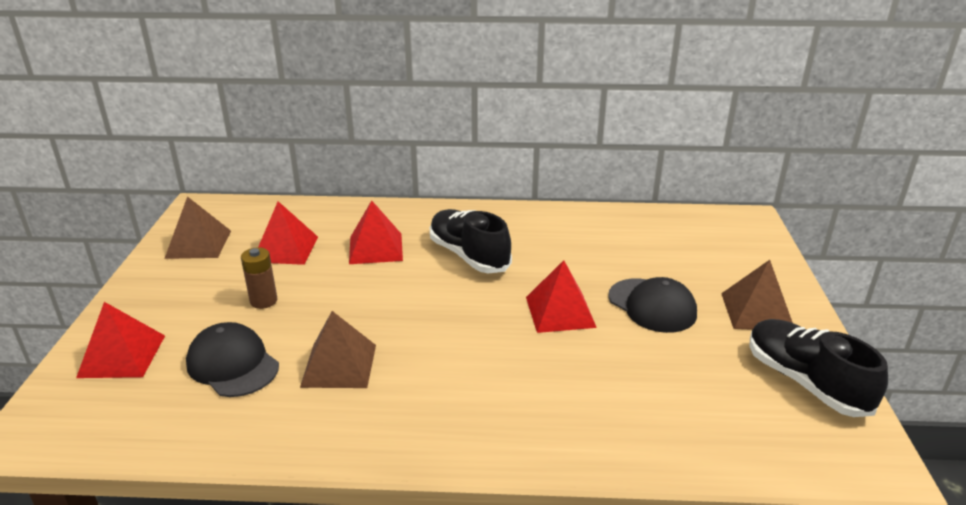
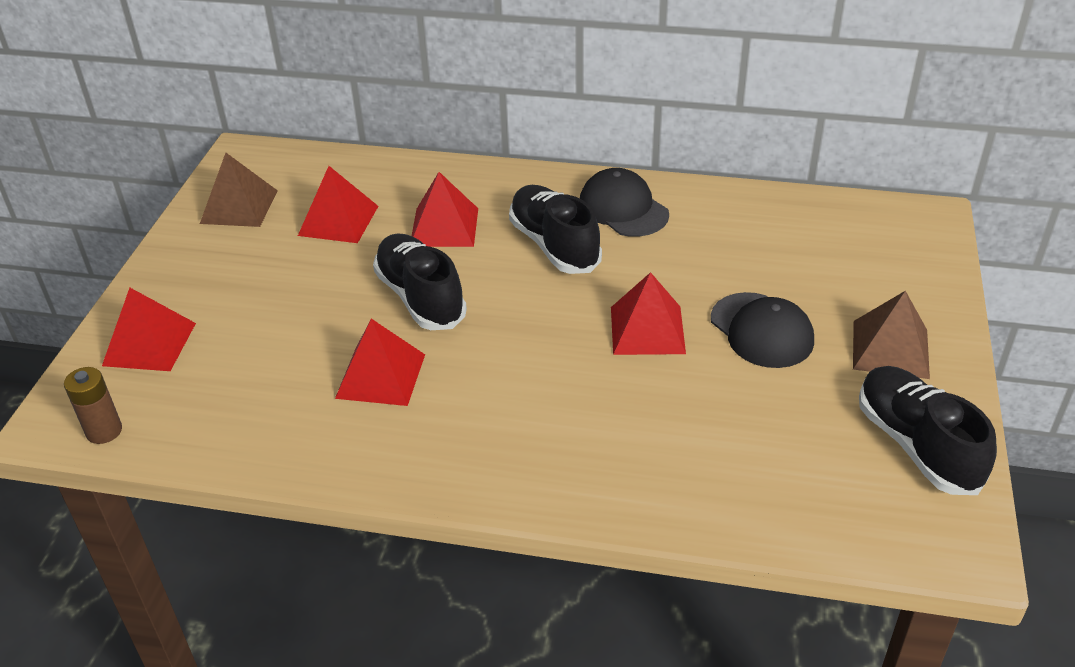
camera: 10 degrees right, 10 degrees up
(232, 364) = (265, 364): black cap -> black cap (623, 208)
(263, 301) = (306, 288): brown battery -> brown battery (104, 431)
(339, 365) = (380, 376): brown pyramid -> red pyramid
(364, 301) = (420, 298): none -> black shoe

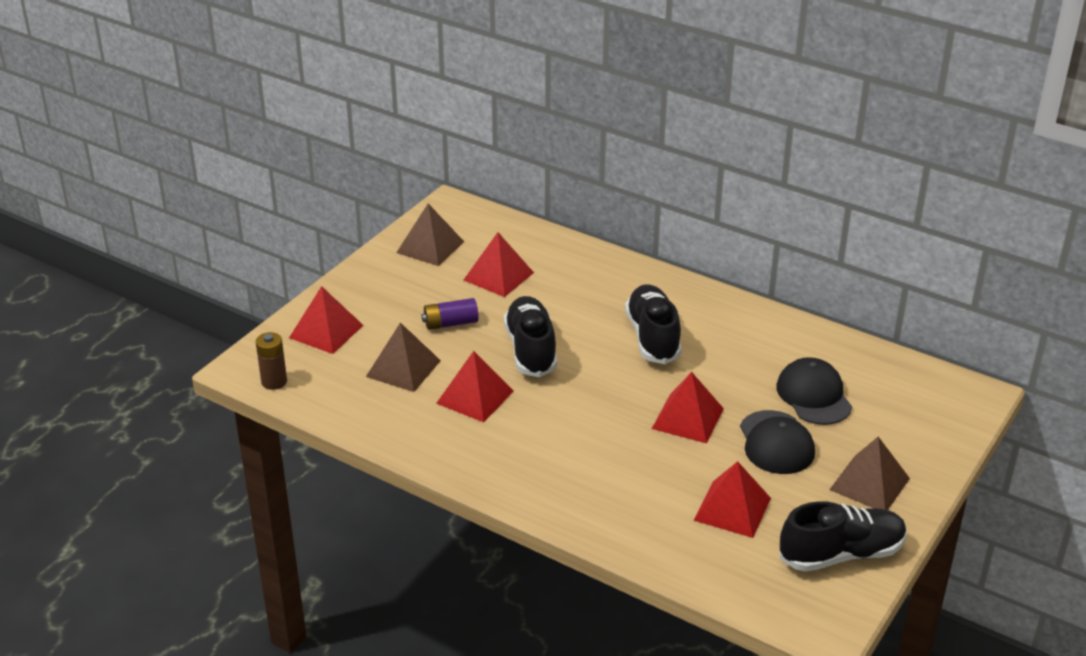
camera: 20 degrees right, 5 degrees down
(272, 364) = (403, 368): none -> brown pyramid
(306, 291) = (450, 323): none -> purple battery
(444, 227) = (575, 301): red pyramid -> red pyramid (732, 509)
(623, 208) = (724, 323): black cap -> black cap (813, 395)
(916, 445) = (841, 554): black shoe -> black shoe turned 75 degrees clockwise

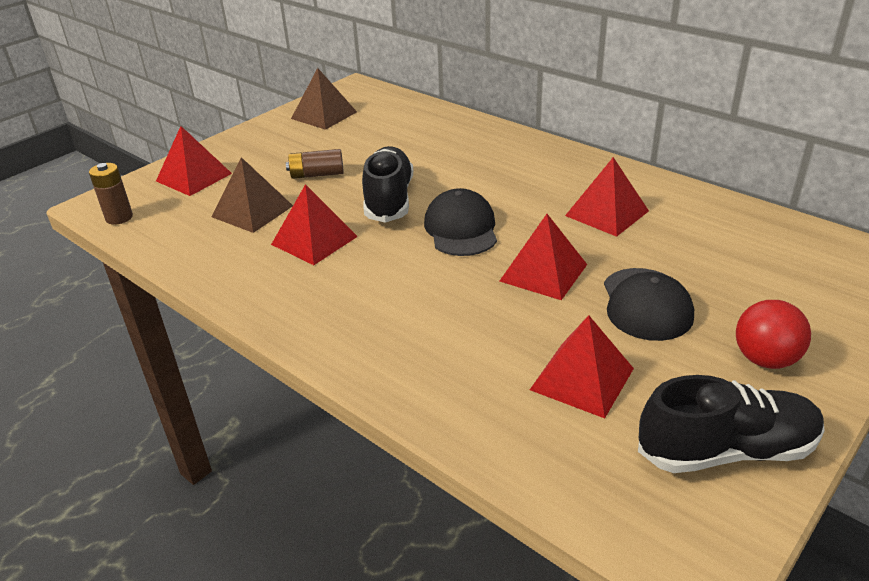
camera: 10 degrees right, 0 degrees up
(450, 323) = (317, 174): purple battery -> brown battery
(498, 276) = (379, 138): red pyramid -> red pyramid (606, 213)
(653, 337) = (520, 194): black shoe -> none
(813, 395) = (695, 256): black cap -> black cap (461, 228)
(869, 484) = (765, 359): brown pyramid -> red ball

